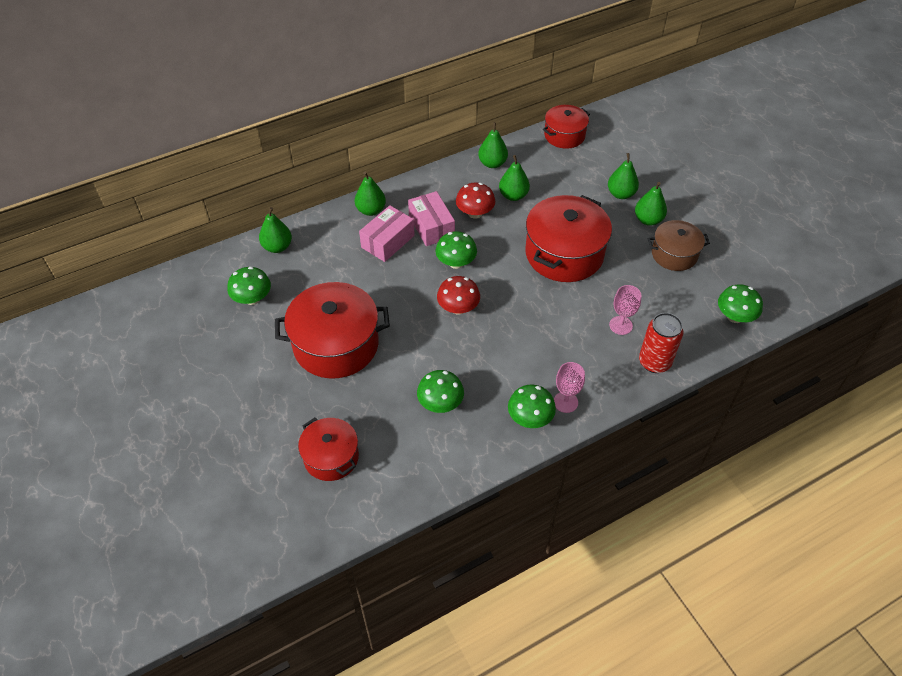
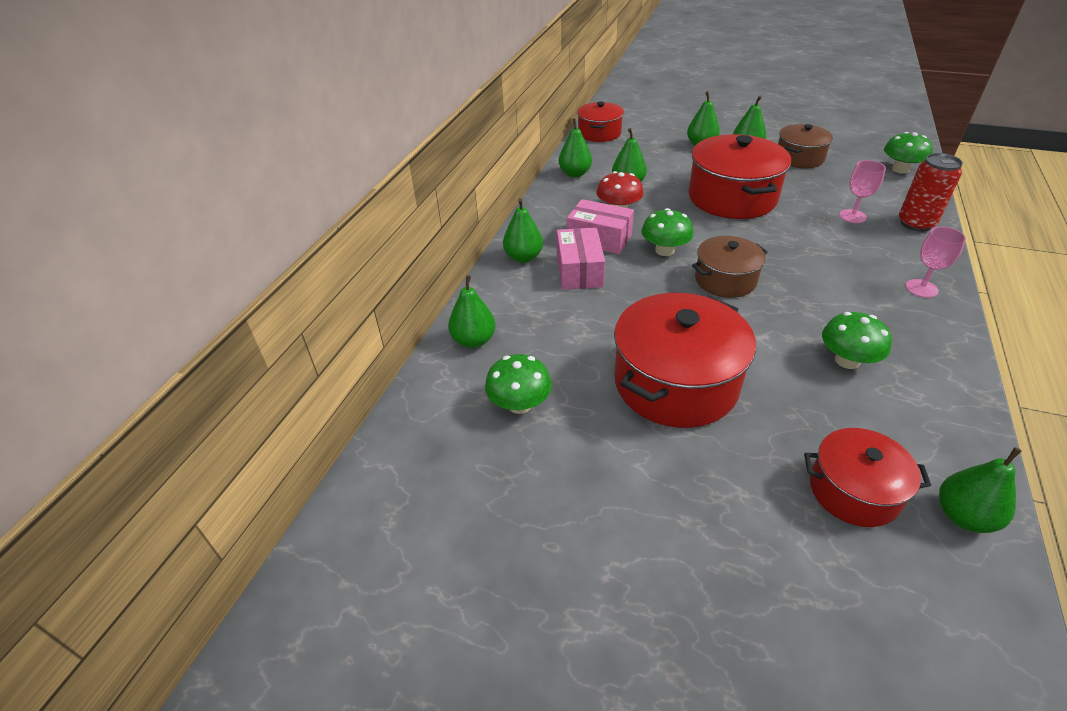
camera: 40 degrees left, 10 degrees down
(359, 507) = (963, 516): none -> green pear
(458, 308) = (725, 280): red mushroom -> brown pot
(530, 418) = (924, 318): green mushroom -> none

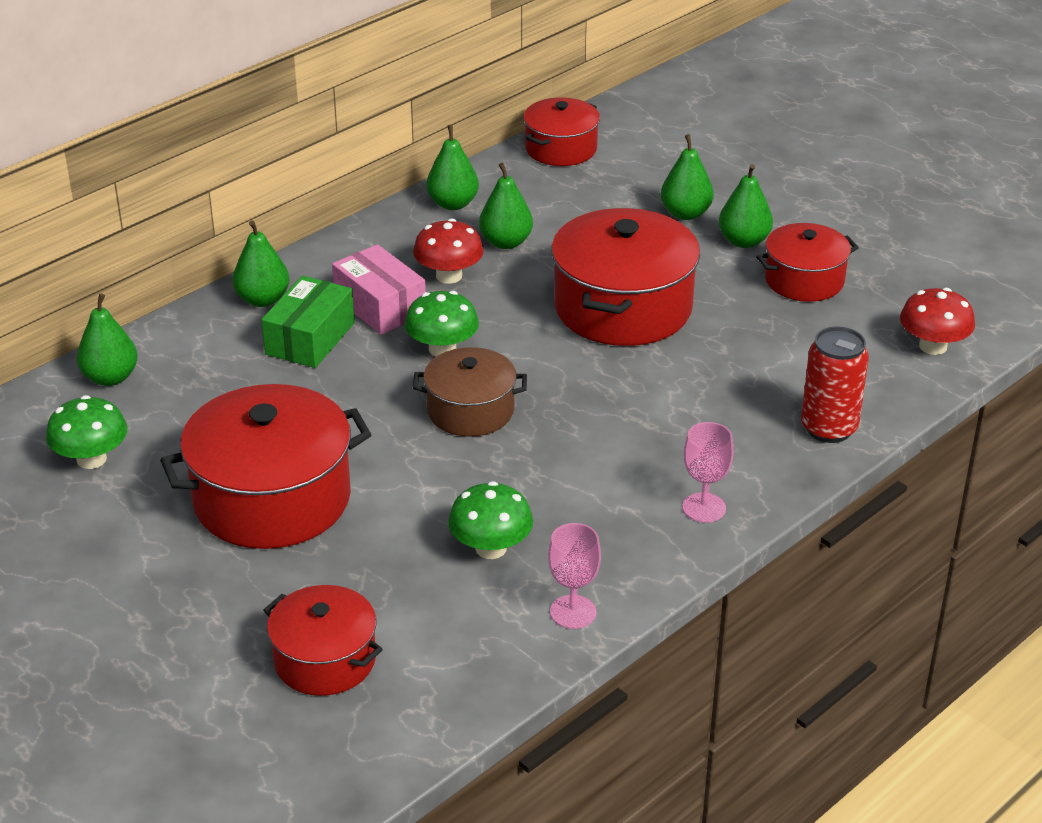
camera: 25 degrees right, 5 degrees down
(579, 270) = (310, 338): pink box -> green box
(799, 158) = (804, 280): brown pot -> red pot
(852, 216) = (754, 389): pink goblet -> pink goblet (573, 612)
(900, 169) = (933, 346): green mushroom -> red mushroom
(963, 516) = (403, 722): green pear -> none

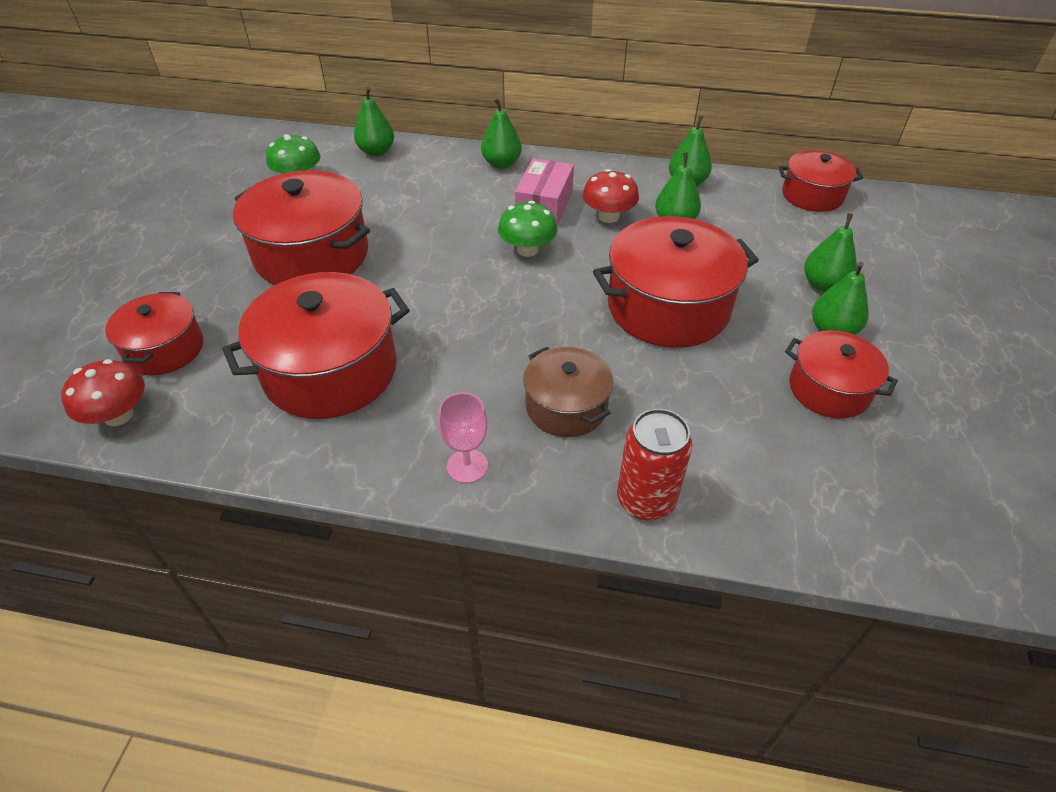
camera: 55 degrees right, 10 degrees up
(310, 338) = (482, 196): green box -> none
(470, 411) = (473, 292): brown pot -> brown pot (566, 407)
(491, 548) = (330, 370): green mushroom -> red pot
(573, 612) = (285, 447): pink goblet -> none
(933, 346) = (846, 522): red mushroom -> red mushroom (118, 415)

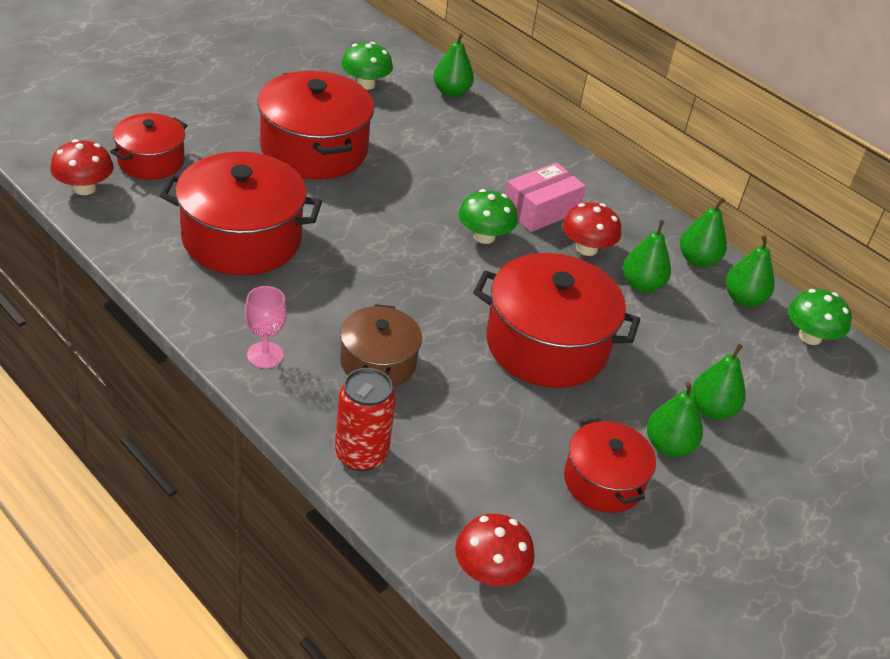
camera: 30 degrees right, 5 degrees down
(501, 164) = (546, 156): green pear -> green pear (743, 299)
(812, 195) = (810, 336): red pot -> green mushroom
(851, 528) = (490, 571): none -> red mushroom

